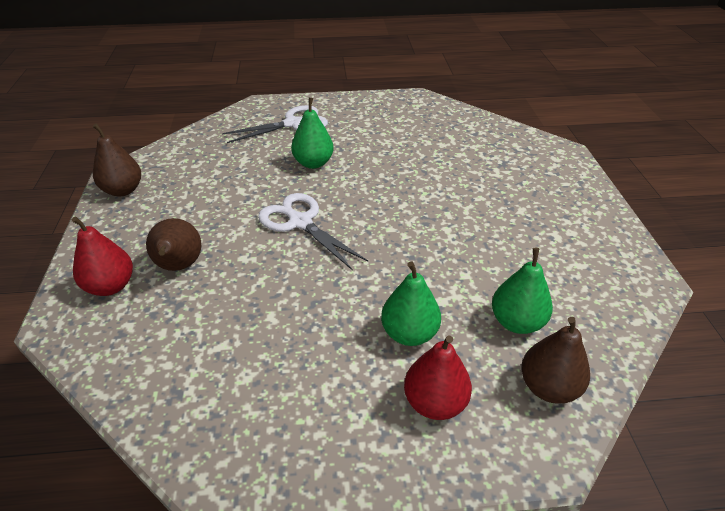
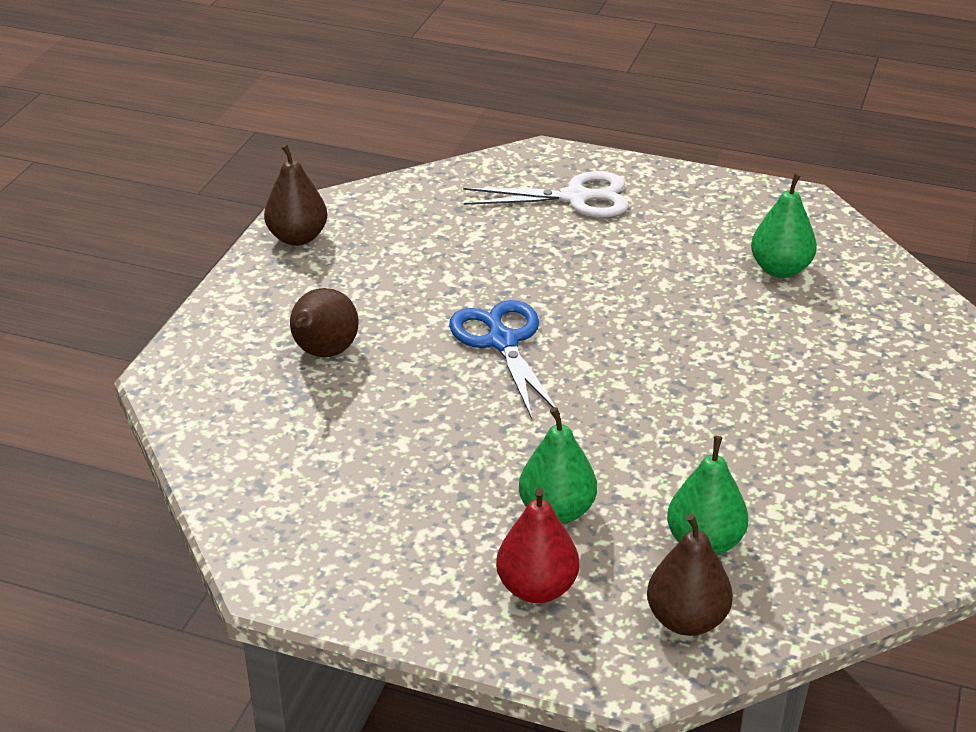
camera: 25 degrees right, 5 degrees down
(110, 286) = (236, 353): red pear -> none
(300, 222) = (502, 342): white scissors -> blue scissors
(313, 163) = (569, 265): green pear -> green pear (780, 269)

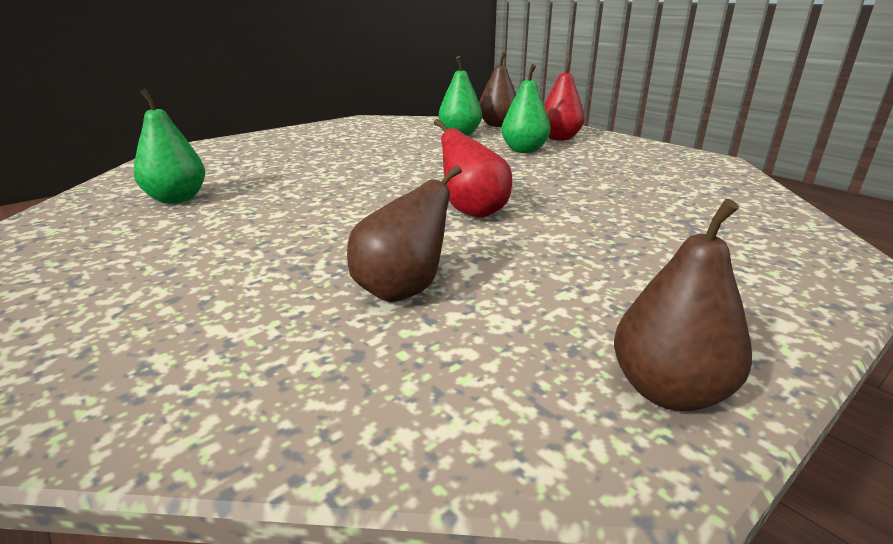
camera: 150 degrees left, 10 degrees down
(323, 353) = (656, 241): brown pear -> brown pear (402, 290)
(502, 342) = (473, 211): blue scissors -> red pear
(575, 198) = (188, 313): white scissors -> none

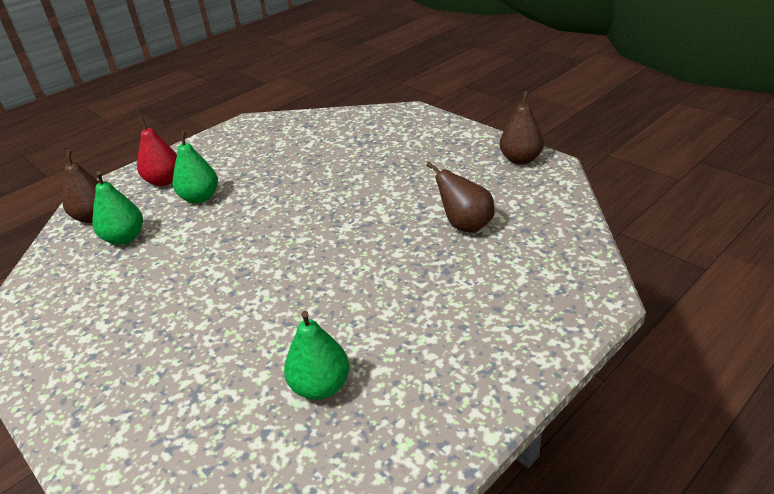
camera: 90 degrees left, 10 degrees up
(473, 211) = (350, 212): red pear -> none

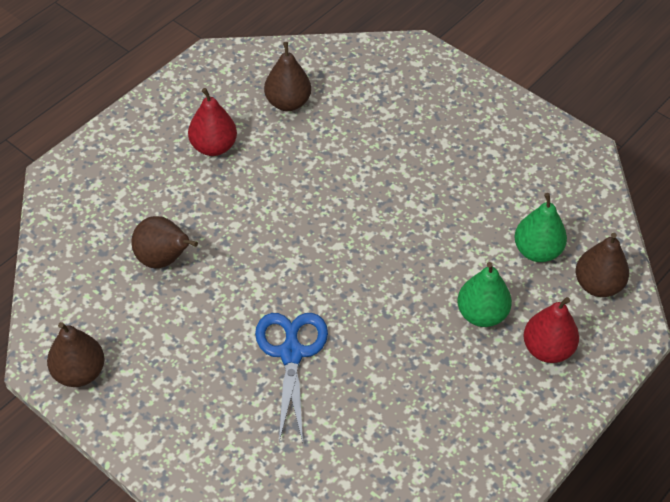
camera: 170 degrees right, 15 degrees up
(320, 386) = (288, 103): green pear -> brown pear
(357, 173) = (291, 353): none -> blue scissors
(420, 328) = (213, 147): none -> red pear

